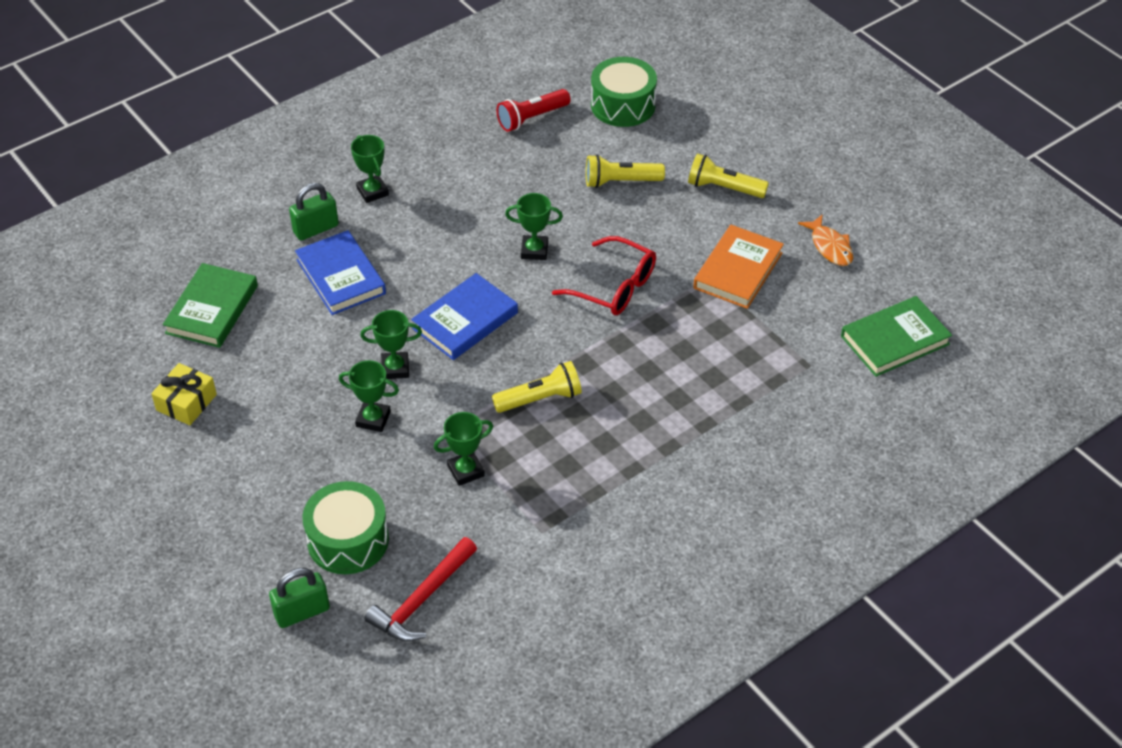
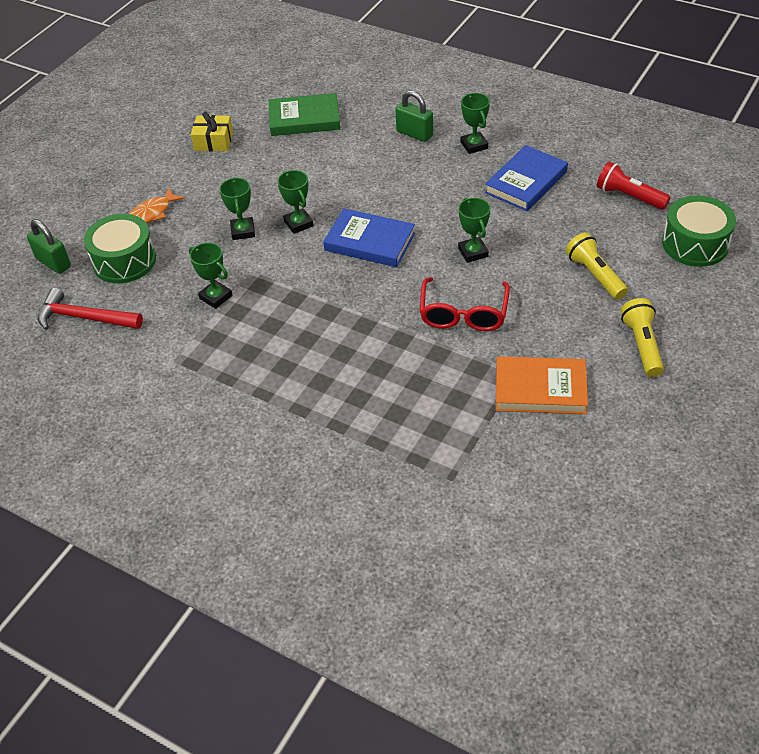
camera: 70 degrees right, 0 degrees up
(340, 276) = (374, 163): blue book -> blue book (526, 182)
(372, 192) = (474, 145): green trophy -> green trophy turned 60 degrees counterclockwise
(540, 398) = (311, 312): yellow flashlight -> none
(830, 246) = (622, 448): orange fish -> orange fish (152, 213)
(895, 340) = (526, 539): green book -> none

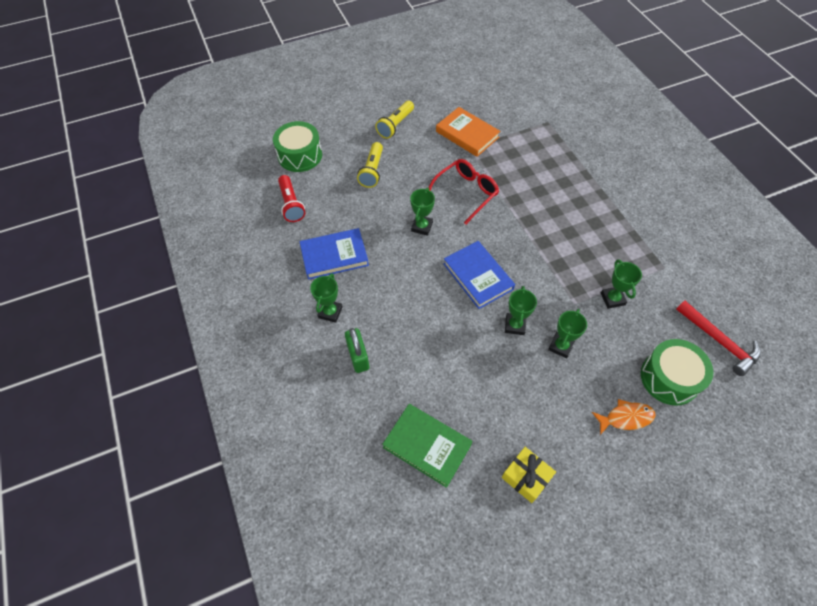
camera: 145 degrees left, 10 degrees up
(53, 262) = (732, 416): green padlock -> none

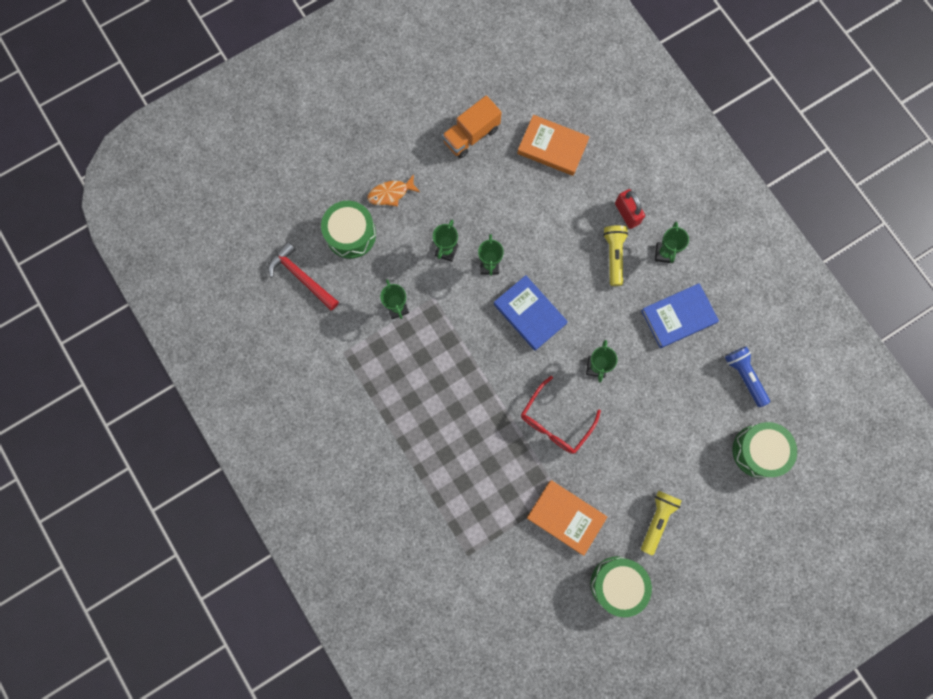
camera: 170 degrees right, 20 degrees up
(291, 204) = (744, 376): red flashlight -> blue flashlight
(358, 357) = (627, 213): green padlock -> red padlock
(372, 171) = (667, 439): yellow flashlight -> yellow flashlight (613, 256)
(427, 446) = (552, 147): green book -> orange book
(435, 96) = (617, 584): none -> green drum
(526, 477) = (471, 135): yellow gift -> orange truck

